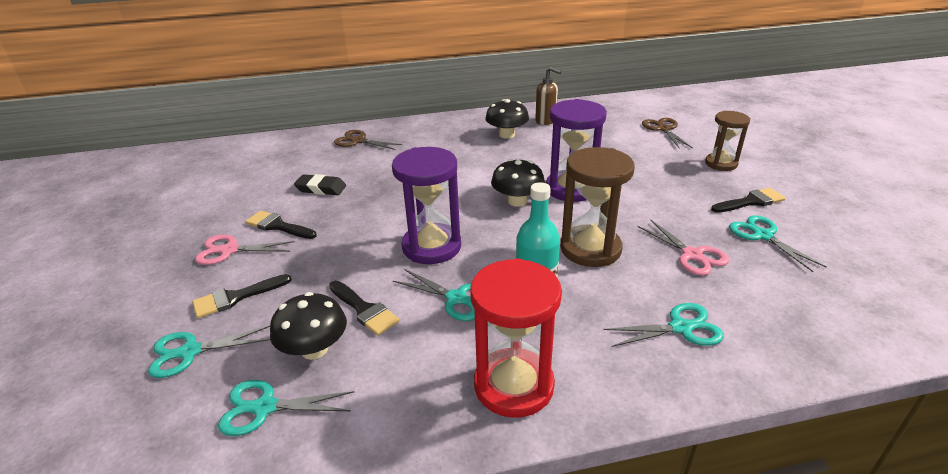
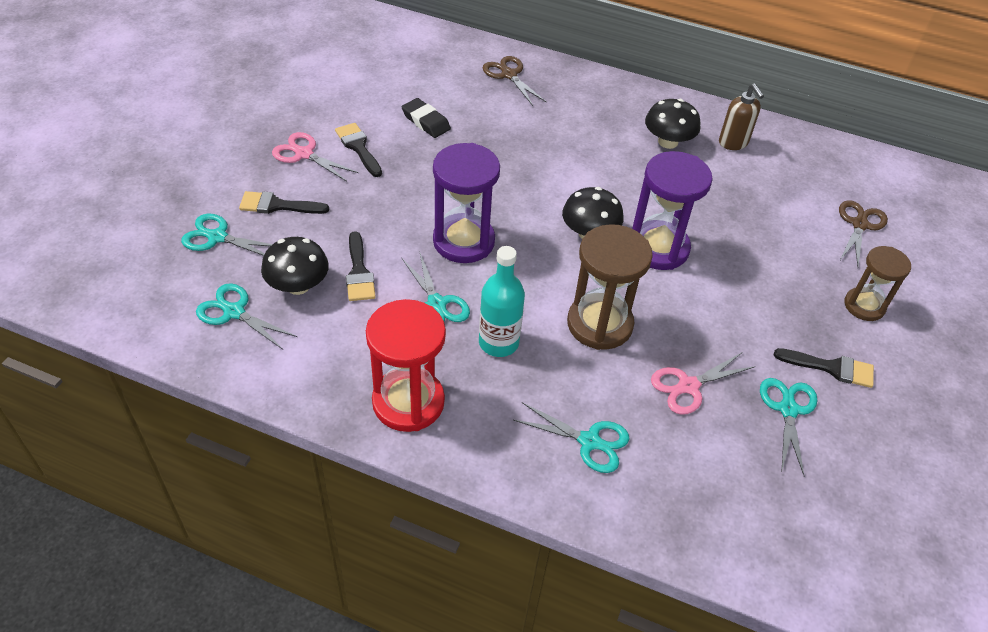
camera: 30 degrees right, 15 degrees up
(692, 255) = (688, 386): pink scissors -> pink scissors turned 60 degrees clockwise

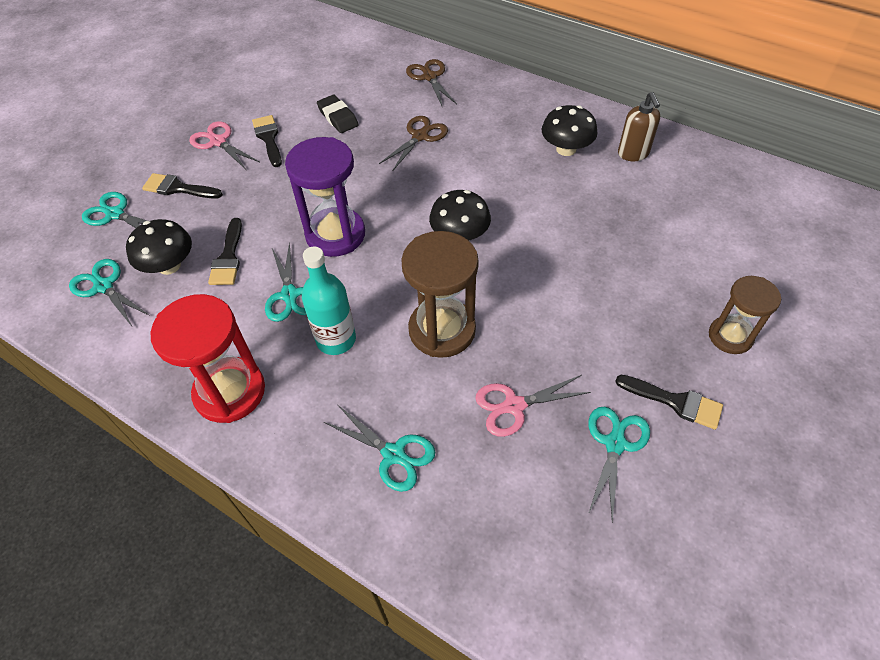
camera: 15 degrees right, 5 degrees up
(658, 248) = (525, 256): purple hourglass -> none
(859, 224) = (747, 247): brown scissors -> brown scissors (420, 136)

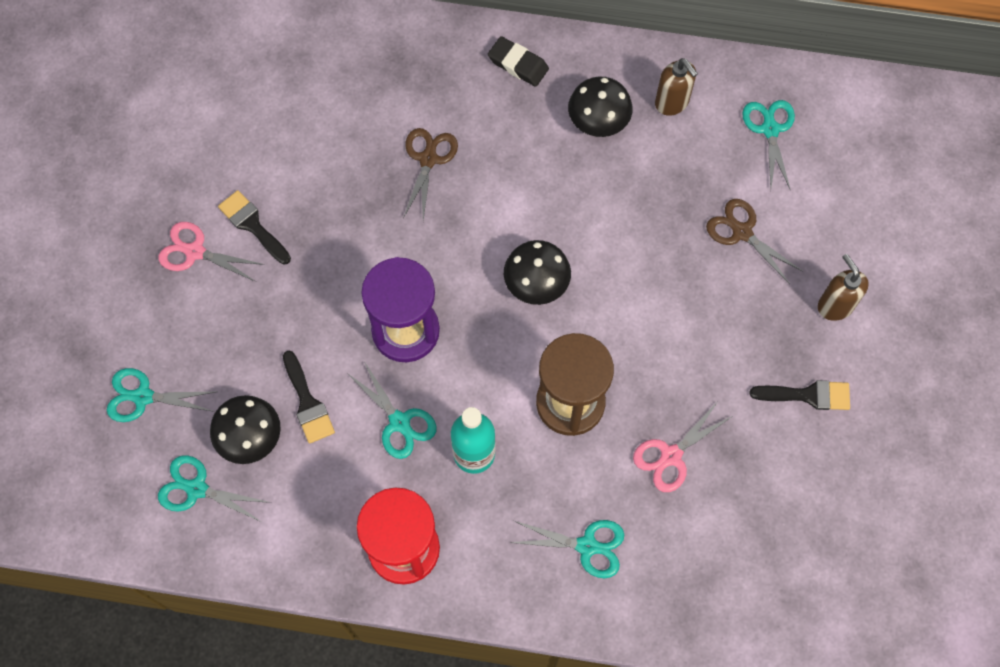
camera: 25 degrees left, 15 degrees up
(178, 188) = (191, 335): black brush -> none
(338, 117) = (317, 163): black eraser -> black eraser (518, 64)
(429, 77) = (393, 59): brown scissors -> brown scissors (741, 232)
(615, 443) = (770, 457): turquoise scissors -> turquoise scissors (770, 129)
(730, 336) = (835, 305): brown hourglass -> brown soap dispenser

